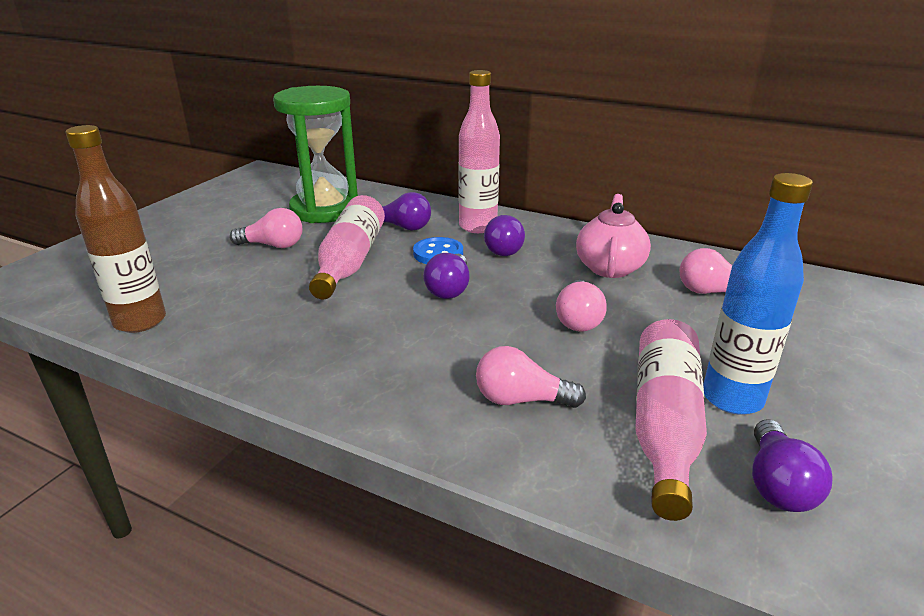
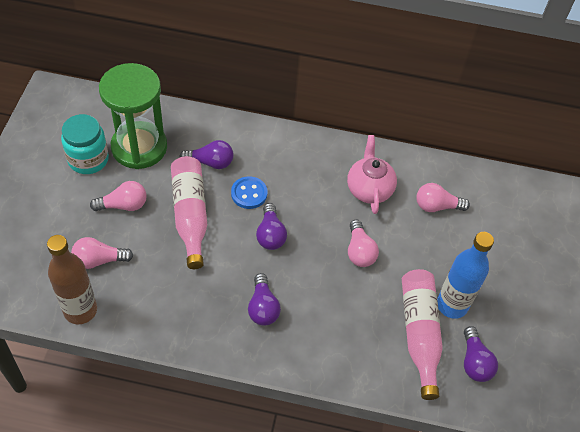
camera: 20 degrees left, 25 degrees up
(260, 212) = (88, 159): none -> turquoise jar
(478, 226) = (266, 152): pink bottle -> none
(504, 248) = (293, 178): purple light bulb -> purple light bulb (262, 307)
(521, 400) = (342, 330): pink light bulb -> pink light bulb (99, 260)

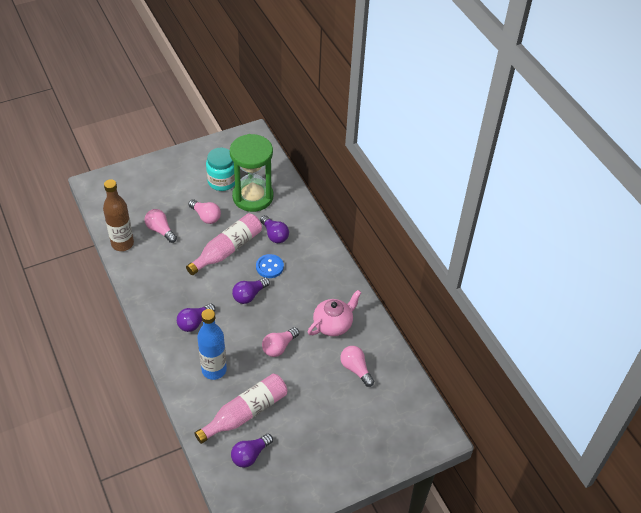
camera: 55 degrees right, 5 degrees down
(452, 305) = (283, 420): blue bottle -> blue bottle (214, 370)

